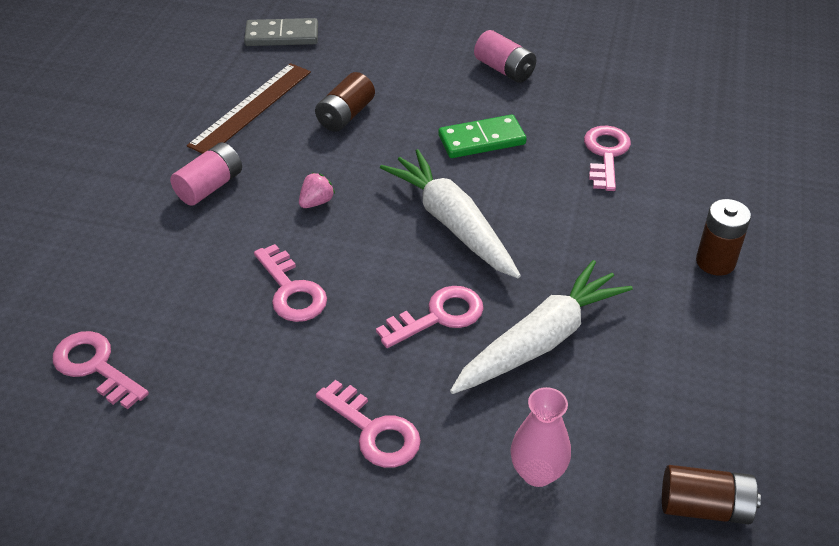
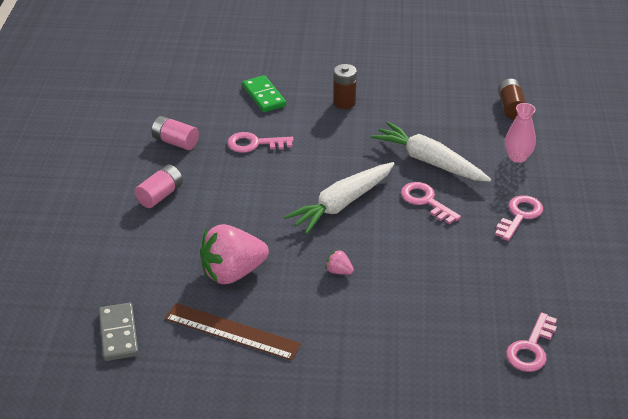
camera: 100 degrees left, 5 degrees down
(210, 187) = (337, 334): pink battery -> pink battery (175, 142)
(291, 291) = (429, 268): pink key -> none
(345, 115) = (232, 273): brown battery -> pink strawberry
(482, 140) = (250, 199): green domino -> green domino (264, 96)

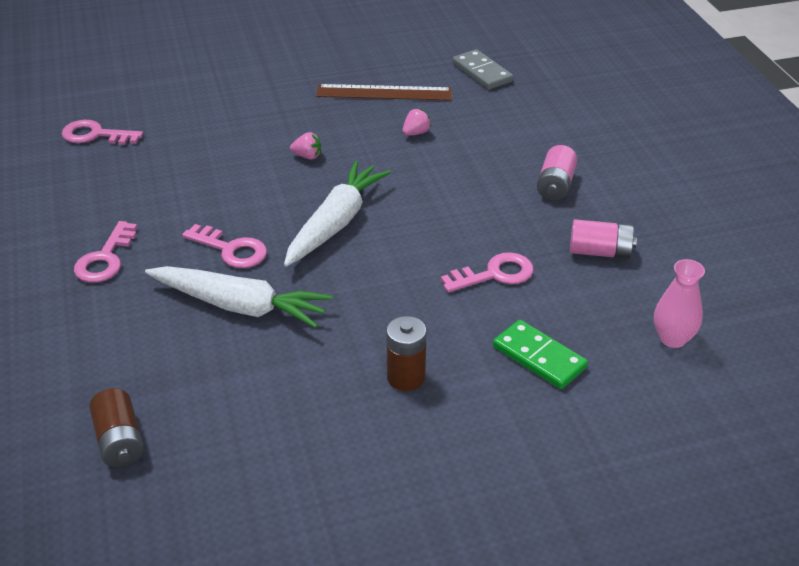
camera: 160 degrees right, 0 degrees up
(232, 273) = (416, 133): pink strawberry -> pink strawberry, size x0.42
(517, 157) = (108, 344): pink vase -> pink vase (672, 338)
(531, 348) = (95, 135): pink key -> pink key turned 90 degrees counterclockwise

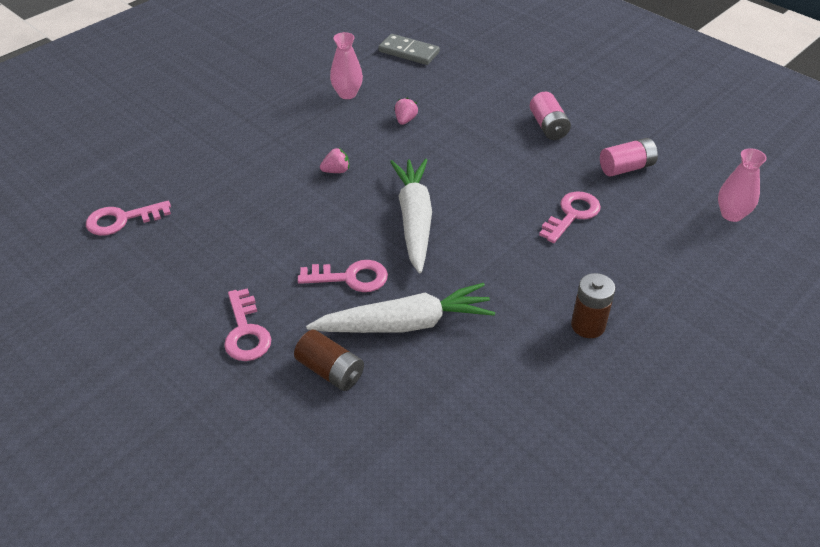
camera: 30 degrees left, 5 degrees up
(119, 441) = (419, 489): brown battery -> brown battery (330, 371)
(384, 93) = (347, 94): brown ruler -> pink vase
(539, 357) = (662, 267): green domino -> none

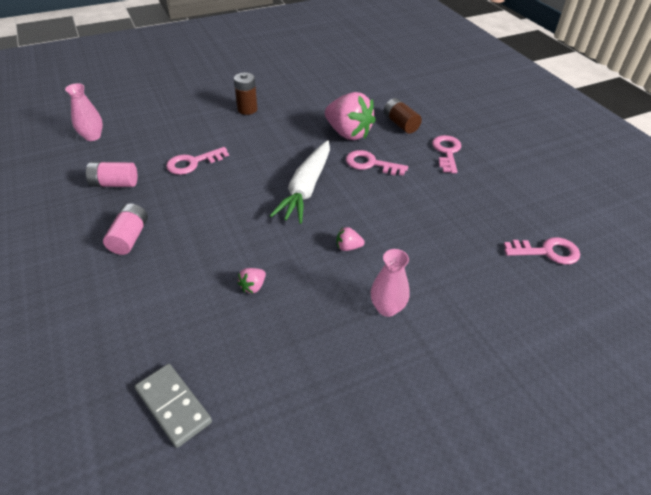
camera: 160 degrees left, 0 degrees up
(347, 94) = (294, 347): pink vase -> pink vase (387, 308)
(405, 323) = (348, 133): white carrot -> pink strawberry

